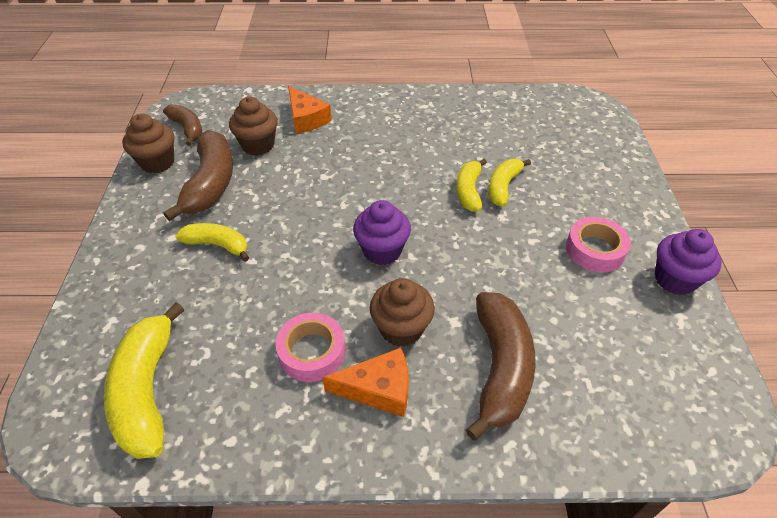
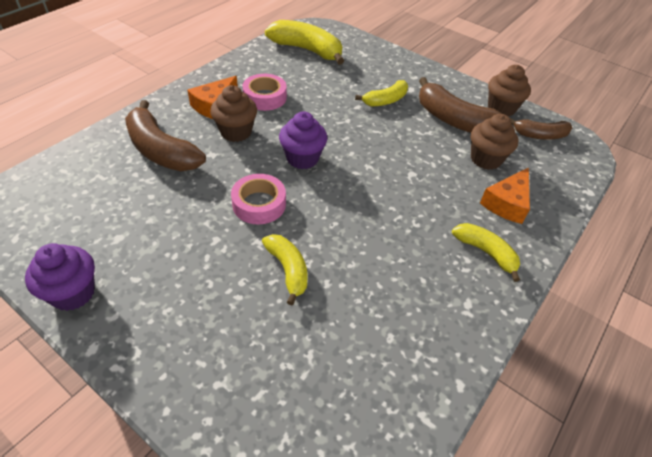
camera: 125 degrees right, 0 degrees up
(306, 119) = (507, 203): orange cheese -> orange cheese turned 60 degrees counterclockwise
(469, 191) = (307, 243): yellow banana -> yellow banana (486, 252)
(595, 250) = (159, 269): pink tape -> pink tape (259, 204)

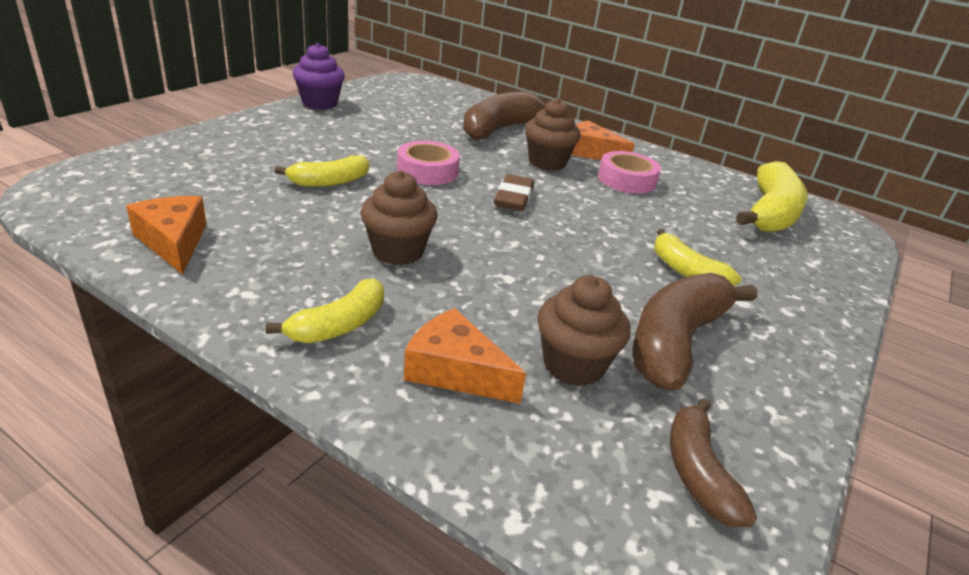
camera: 85 degrees right, 15 degrees down
(302, 158) = (513, 198): purple cupcake -> brown eraser
(414, 366) = (173, 242): none -> orange cheese
(501, 108) = (766, 421): brown cupcake -> brown cupcake (398, 251)

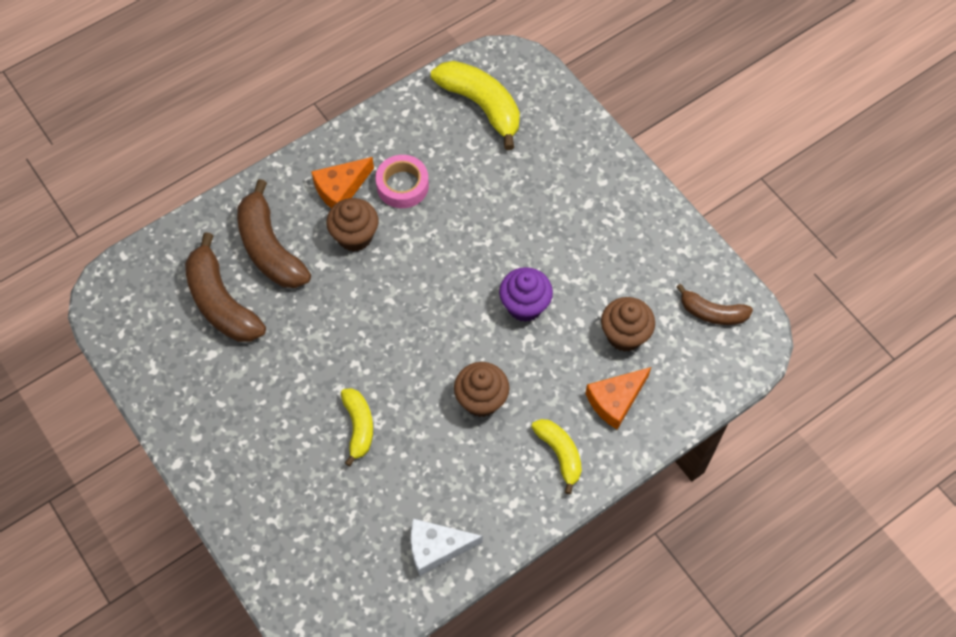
camera: 65 degrees left, 30 degrees up
(173, 242) = (436, 548): orange cheese -> white cheese
(320, 103) = (166, 405): purple cupcake -> purple cupcake (524, 305)
(427, 171) = (353, 343): pink tape -> none
(513, 198) = (416, 291): brown eraser -> none
(676, 342) = (617, 267): brown banana -> brown banana (221, 302)
(686, 271) = (546, 218): yellow banana -> none

